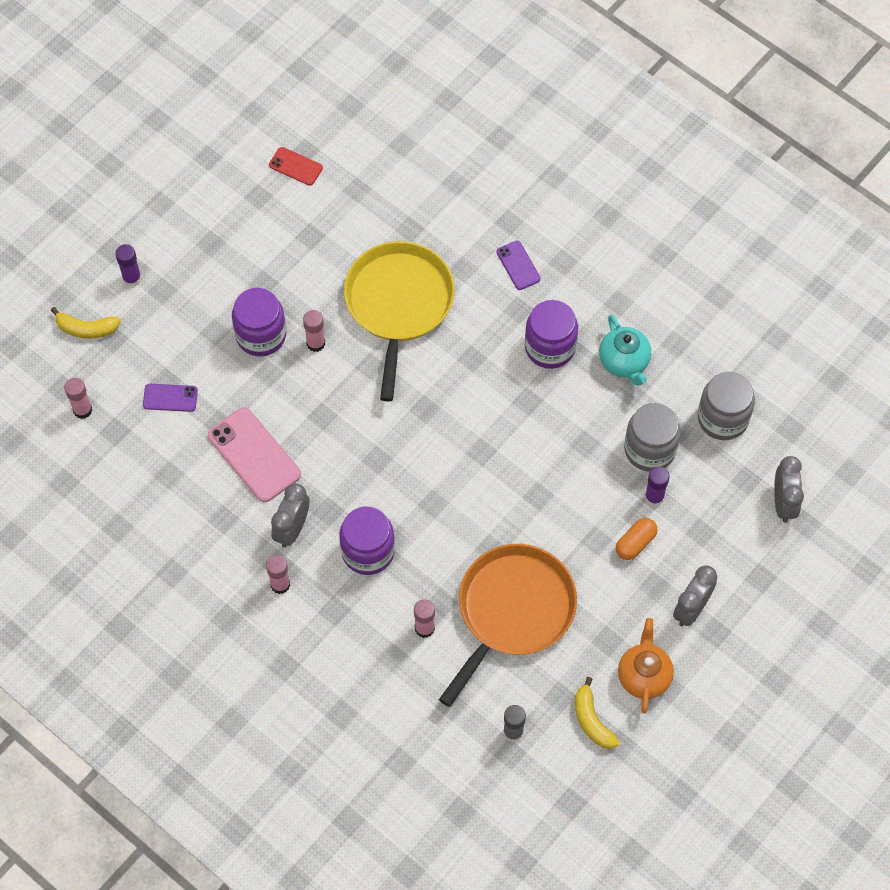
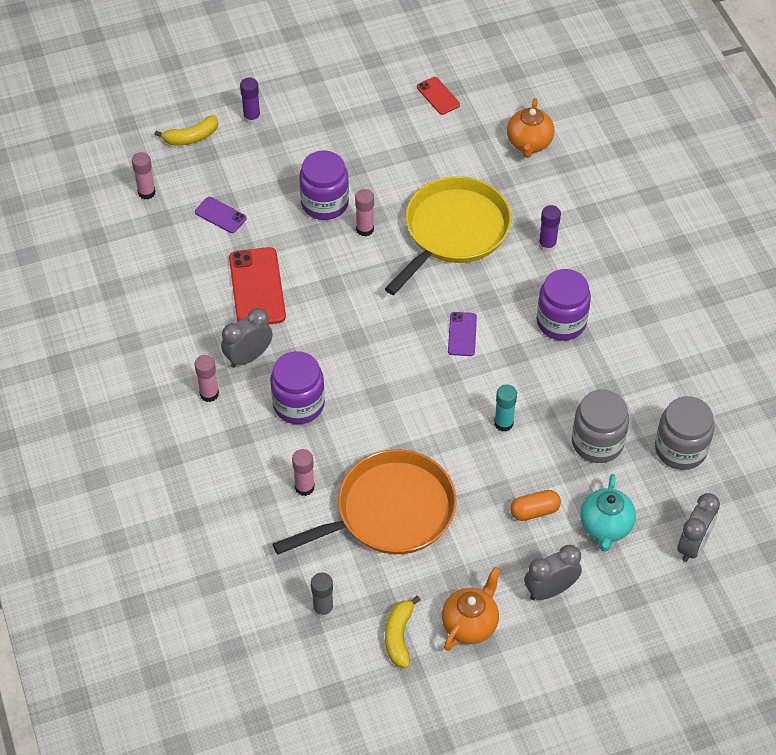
camera: 30 degrees right, 10 degrees down
(86, 329) = (191, 137): yellow banana -> yellow banana turned 60 degrees counterclockwise
(254, 455) = (257, 288): pink phone -> red phone
(412, 176) = (529, 143): none -> orange teapot
(518, 265) = (575, 248): purple phone -> purple phone (462, 334)
(559, 473) = (503, 423): none -> turquoise glue stick
(624, 362) = (619, 363): turquoise teapot -> turquoise teapot (605, 527)
(654, 497) = (575, 483): purple glue stick -> purple glue stick (547, 245)

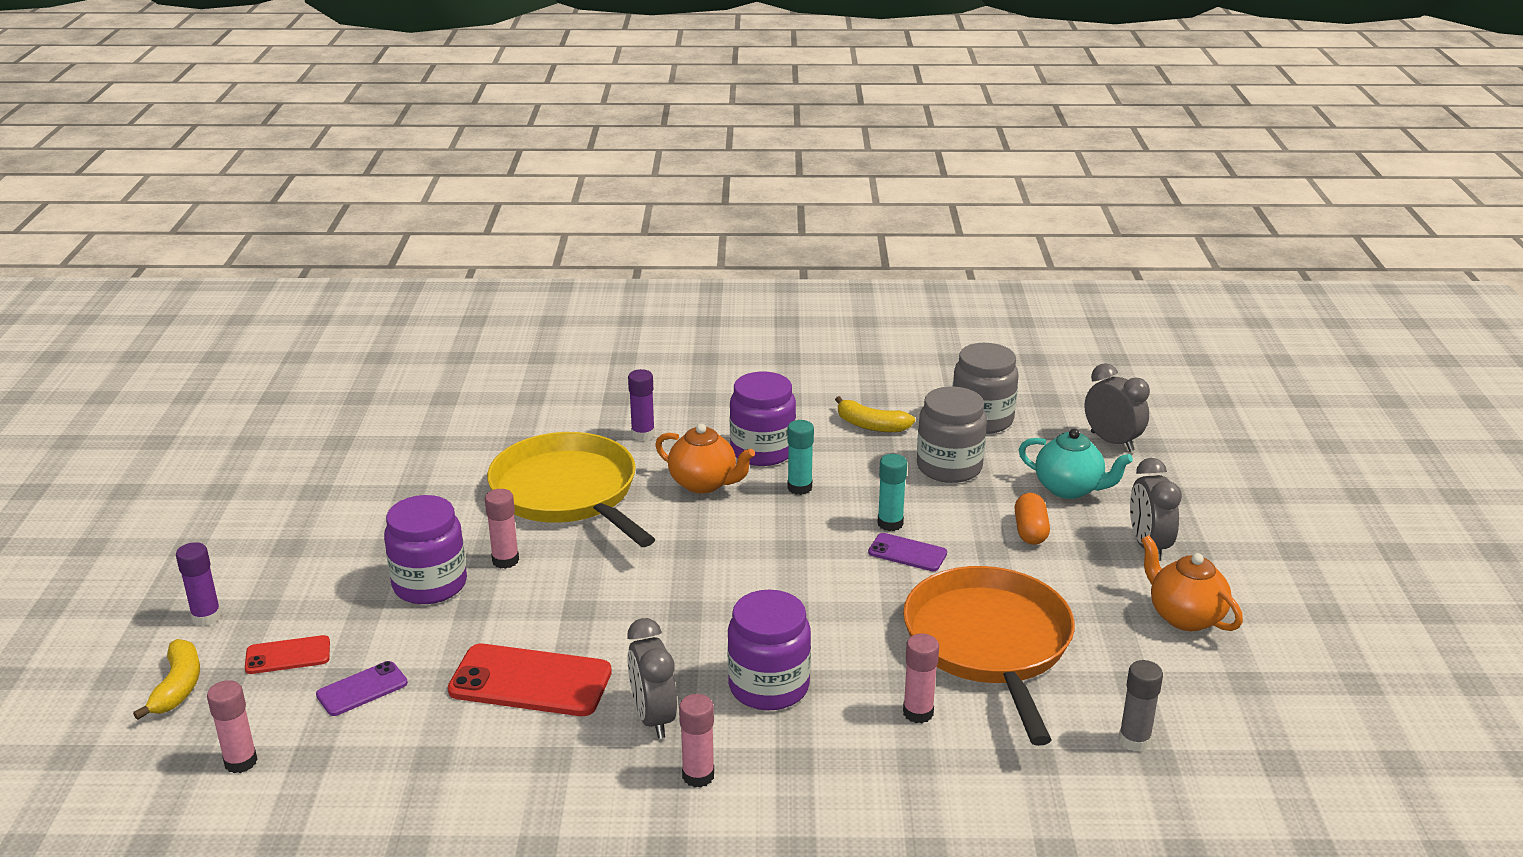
camera: 70 degrees left, 25 degrees down
(399, 636) = (1192, 680): yellow banana -> yellow banana (871, 425)
(438, 96) = (338, 455): red phone -> red phone (288, 655)
(462, 334) = (735, 523): purple phone -> purple phone (907, 553)
(523, 358) = (799, 488): none -> turquoise glue stick
(529, 143) = (479, 411): orange teapot -> orange teapot (704, 483)

